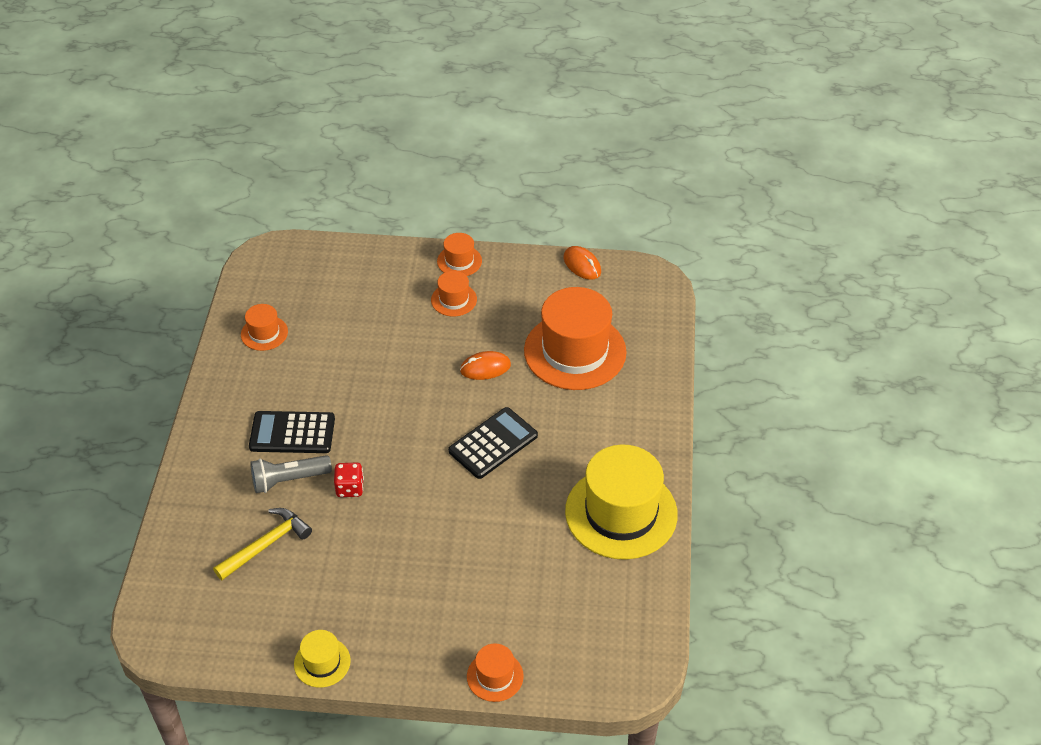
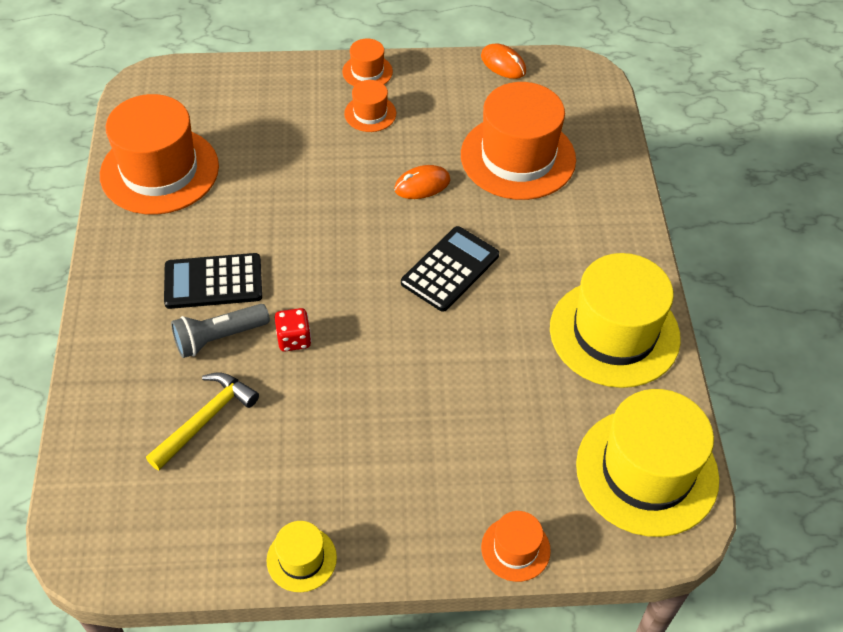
camera: 10 degrees left, 5 degrees up
(264, 333) = (159, 170): orange hat -> orange hat, size x2.15
(619, 629) = (647, 471): none -> yellow hat

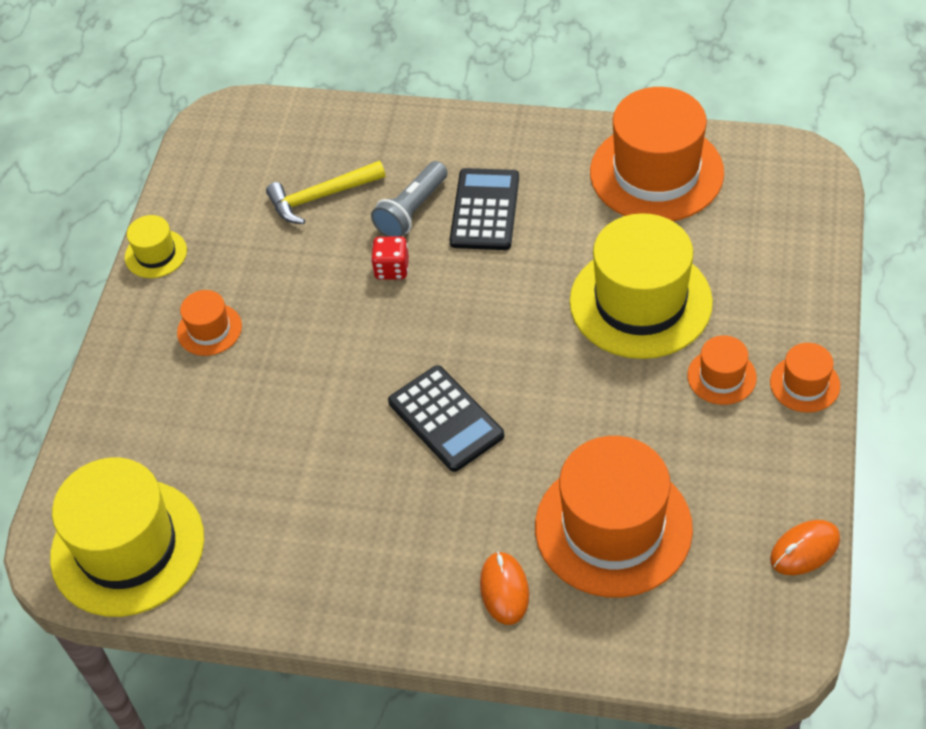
camera: 110 degrees right, 0 degrees up
(205, 419) = (321, 197): yellow hammer -> yellow hammer turned 105 degrees clockwise
(219, 338) = (412, 211): grey flashlight -> grey flashlight turned 135 degrees counterclockwise
(422, 185) = (584, 413): orange mouse -> orange mouse (504, 589)
(515, 549) = (96, 412): orange hat -> orange hat (209, 329)
(614, 333) = (307, 565): yellow hat -> yellow hat (640, 302)

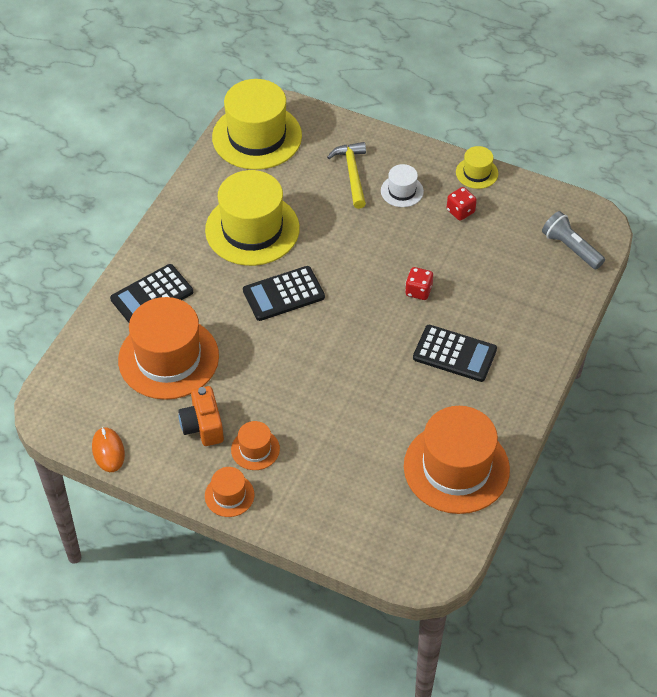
camera: 100 degrees right, 0 degrees up
(209, 329) = (402, 191): orange hat -> white hat
(234, 256) = (460, 211): none -> red dice
(321, 197) = (499, 265): yellow hammer -> yellow hammer (352, 174)
(412, 211) = (468, 312): grey flashlight -> grey flashlight (570, 248)
(504, 589) = (152, 296): orange mouse -> black calculator
(640, 302) = (337, 422): yellow hat -> yellow hat (252, 229)
(711, 447) = (203, 426): none -> orange camera

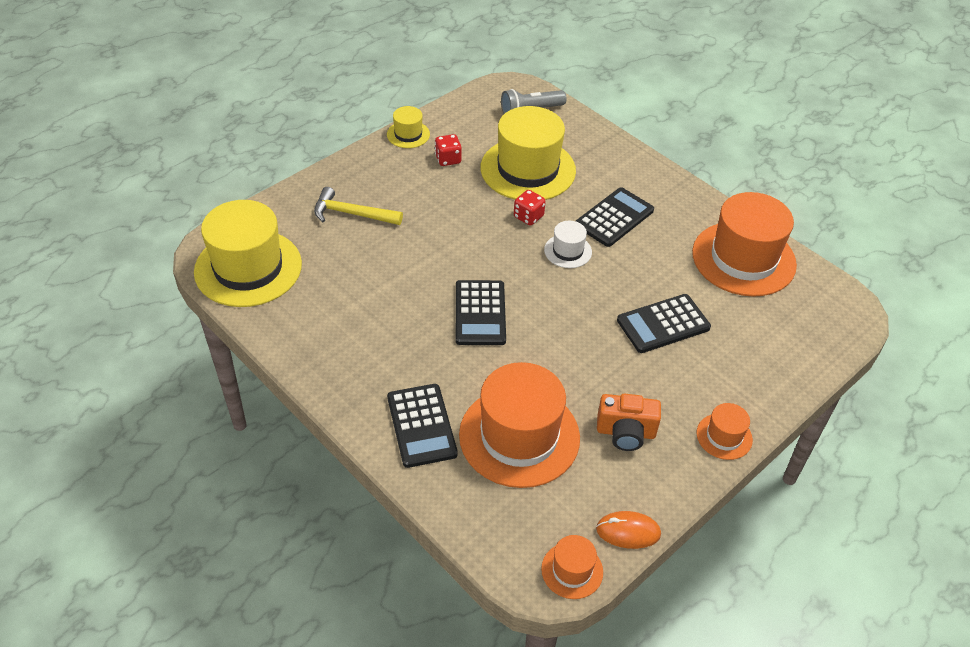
camera: 70 degrees left, 5 degrees down
(252, 229) = (377, 311): yellow hat -> yellow hat (528, 169)
(255, 449) = (672, 397): orange hat -> orange hat (572, 570)
(336, 423) = (663, 324): none -> black calculator
(402, 191) = (398, 188): white hat -> white hat (568, 251)

